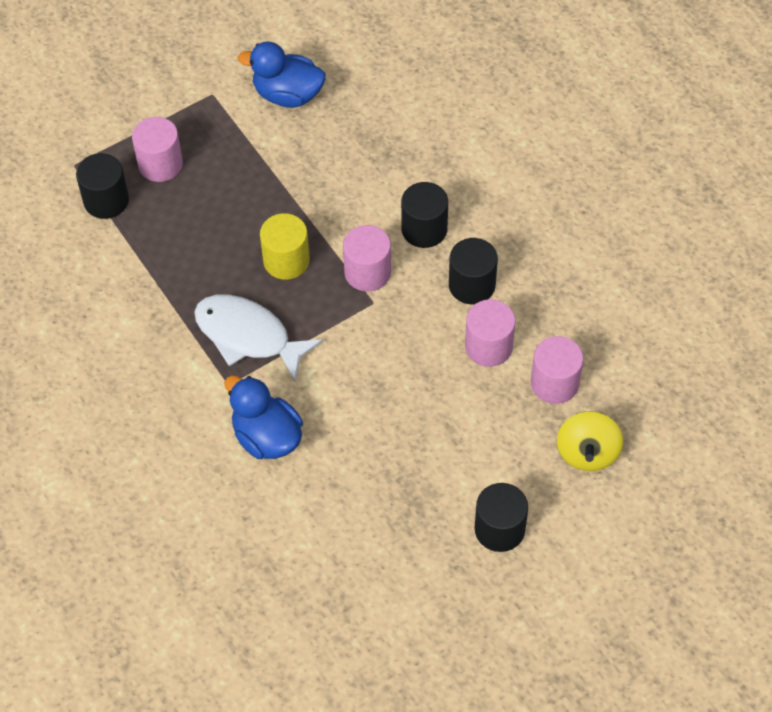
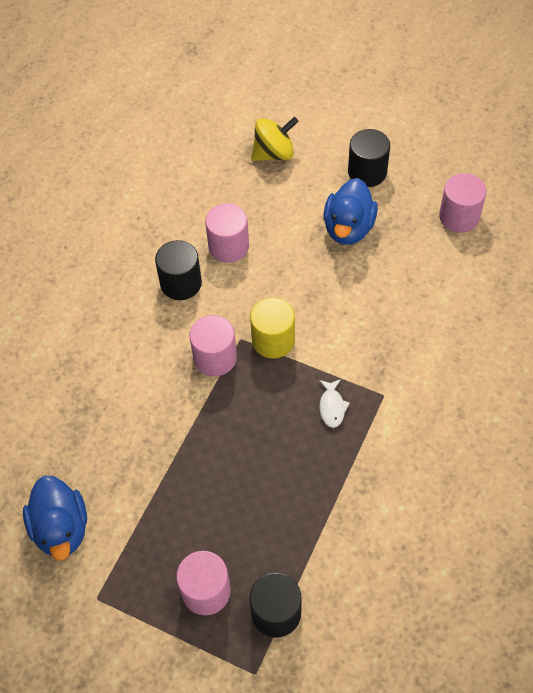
camera: 120 degrees left, 0 degrees up
(248, 336) = (332, 407): white fish -> white fish, size x0.44
(266, 437) = (407, 342): blue duck -> blue duck (348, 228)
(286, 260) = (242, 422): yellow cylinder -> yellow cylinder (273, 340)
(424, 229) = (148, 341): black cylinder -> none
(554, 383) = (232, 195): pink cylinder -> pink cylinder (459, 217)

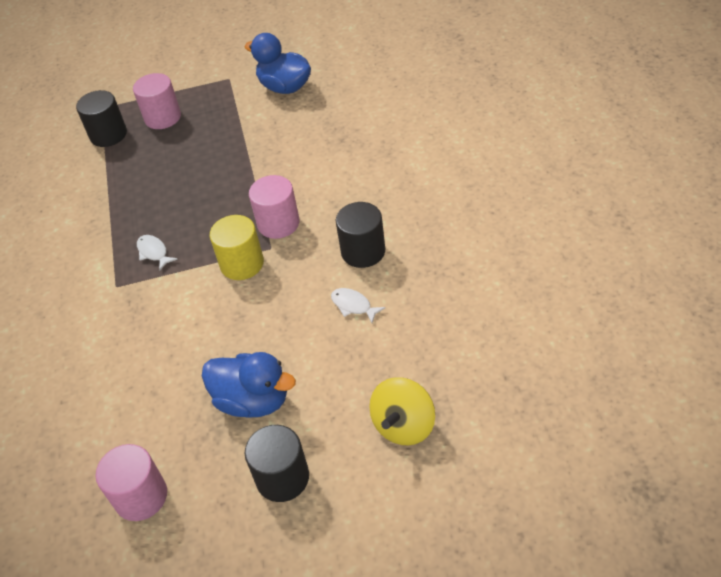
camera: 145 degrees right, 10 degrees down
(228, 246) = (353, 305): pink cylinder -> white fish
(348, 228) = (253, 400): blue duck -> blue duck turned 135 degrees clockwise

